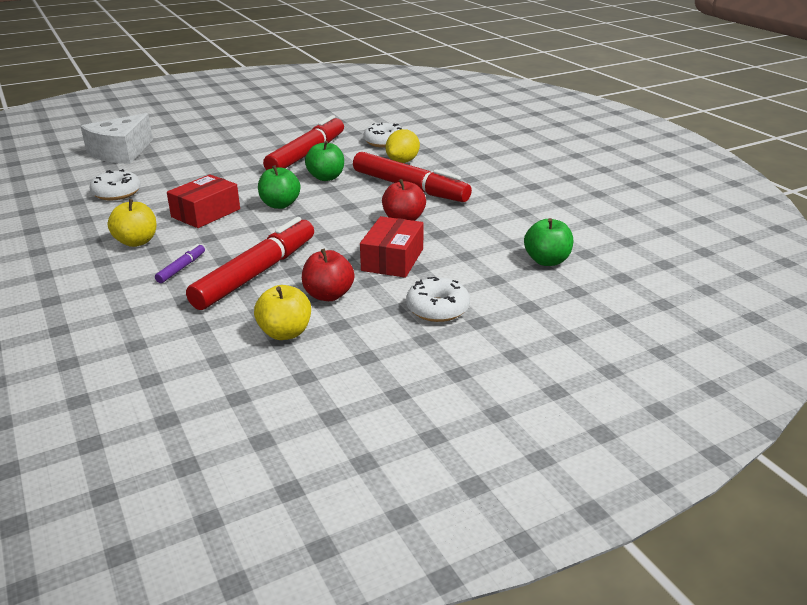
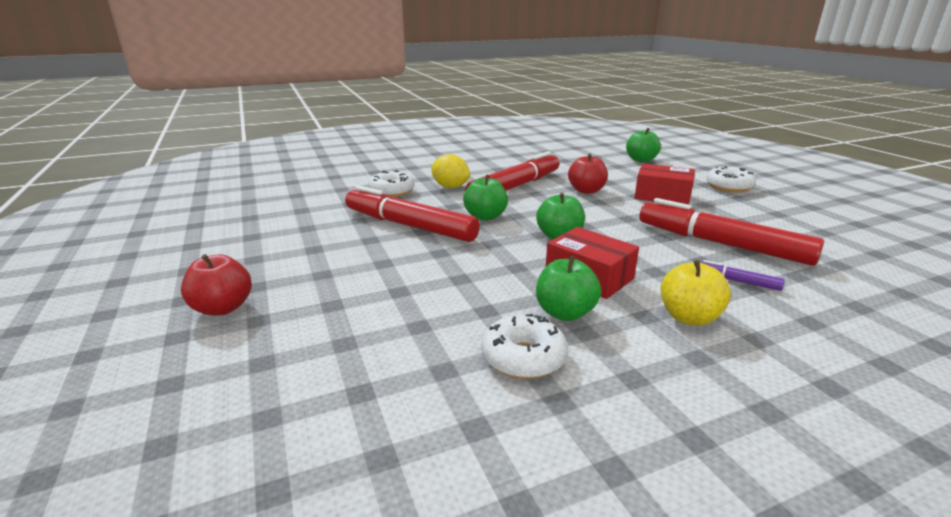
camera: 85 degrees left, 5 degrees down
(121, 152) = (313, 381): white cheese -> none
(158, 204) = (565, 313): none -> green apple
(285, 333) = (810, 230): yellow apple -> none
(328, 295) = (737, 216): red apple -> red apple (223, 308)

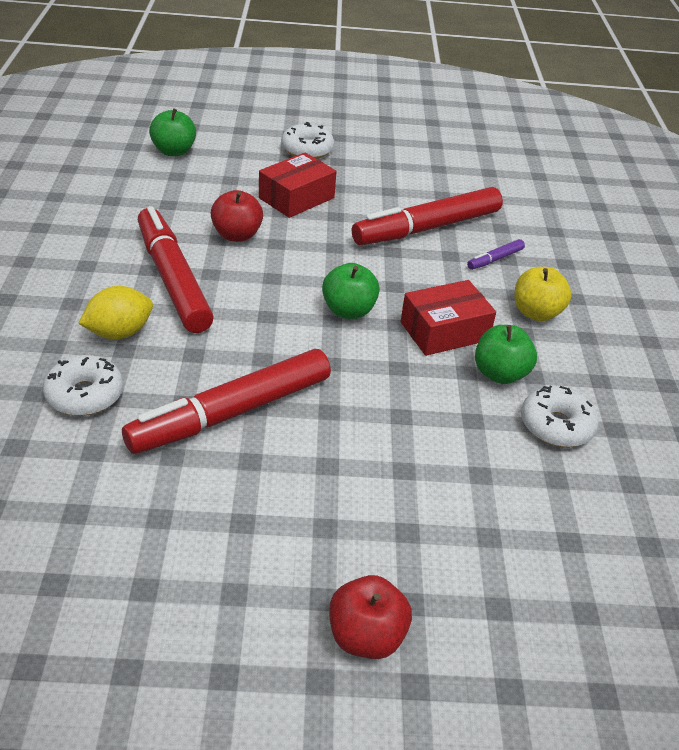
camera: 70 degrees left, 15 degrees up
(485, 217) = (253, 340): green apple -> none

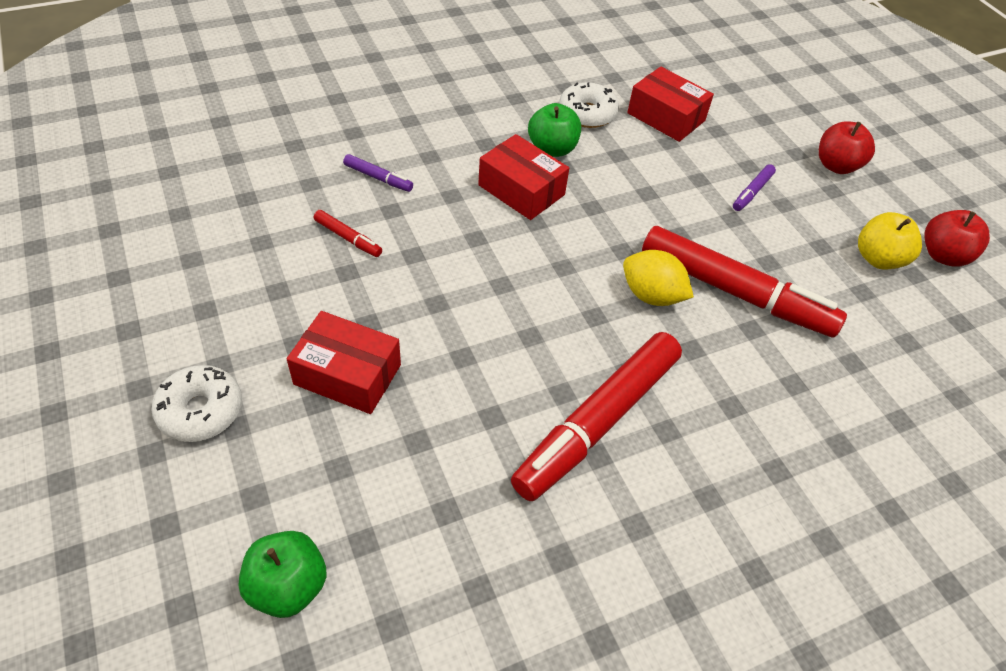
camera: 115 degrees left, 10 degrees up
(85, 395) = (808, 404): white donut -> none
(119, 333) = (714, 423): yellow lemon -> yellow lemon (651, 295)
(237, 235) = (472, 400): red apple -> red apple (943, 255)
(348, 311) = (540, 259): green apple -> none
(359, 507) = (752, 192): none -> purple marker
(427, 228) = (348, 238): red marker -> red marker, size x0.41
(531, 496) = (666, 117): none -> red box
(536, 313) = (451, 140): yellow apple -> yellow apple (878, 259)

